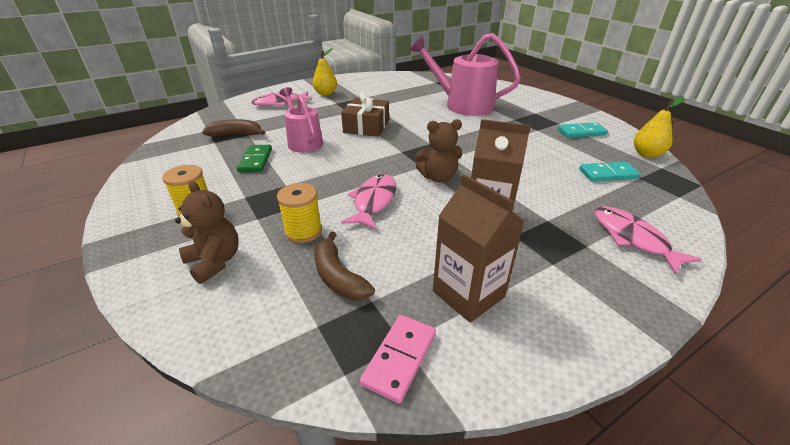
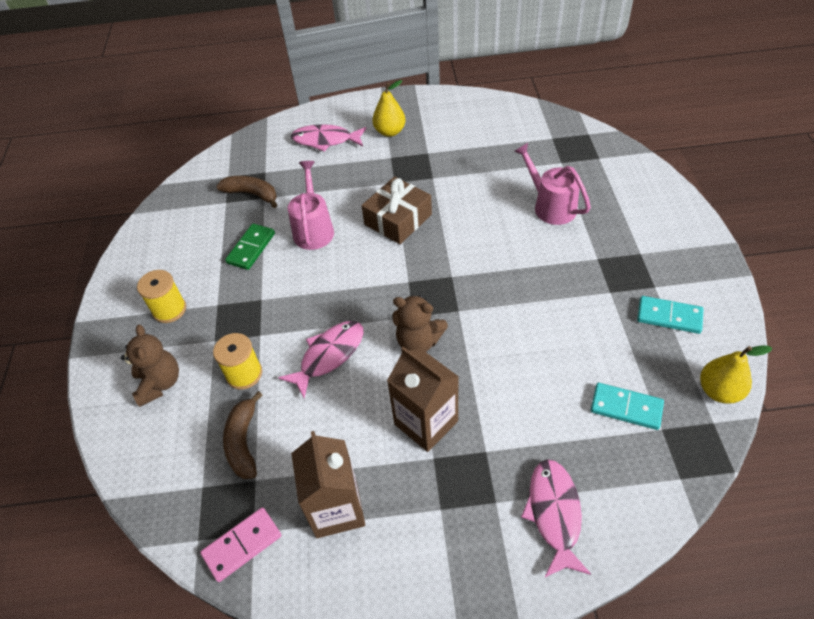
camera: 30 degrees right, 15 degrees up
(462, 105) = (550, 206): pink watering can -> pink watering can, size x0.62

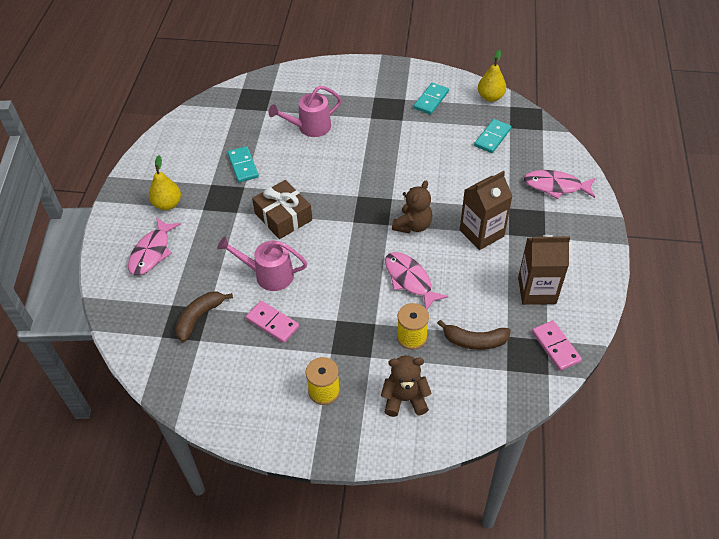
camera: 80 degrees left, 0 degrees up
(251, 248) = (272, 323): green domino -> pink domino
(463, 168) = (243, 166): none -> turquoise domino

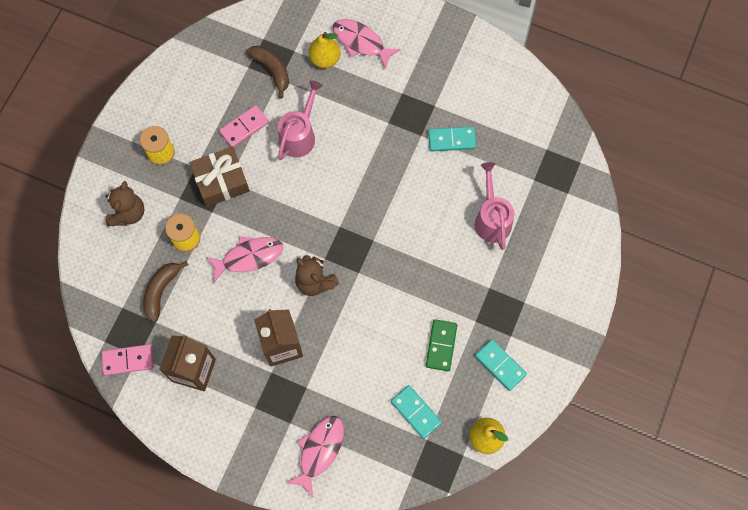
camera: 105 degrees right, 20 degrees up
(167, 204) = (419, 63): yellow pear -> yellow pear (325, 59)
(283, 217) = (367, 163): brown gift -> brown gift (221, 181)
(431, 134) = (441, 345): none -> green domino

